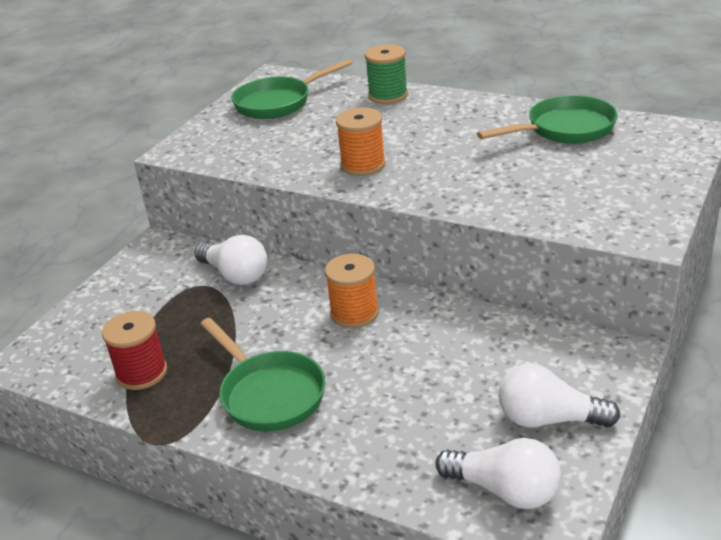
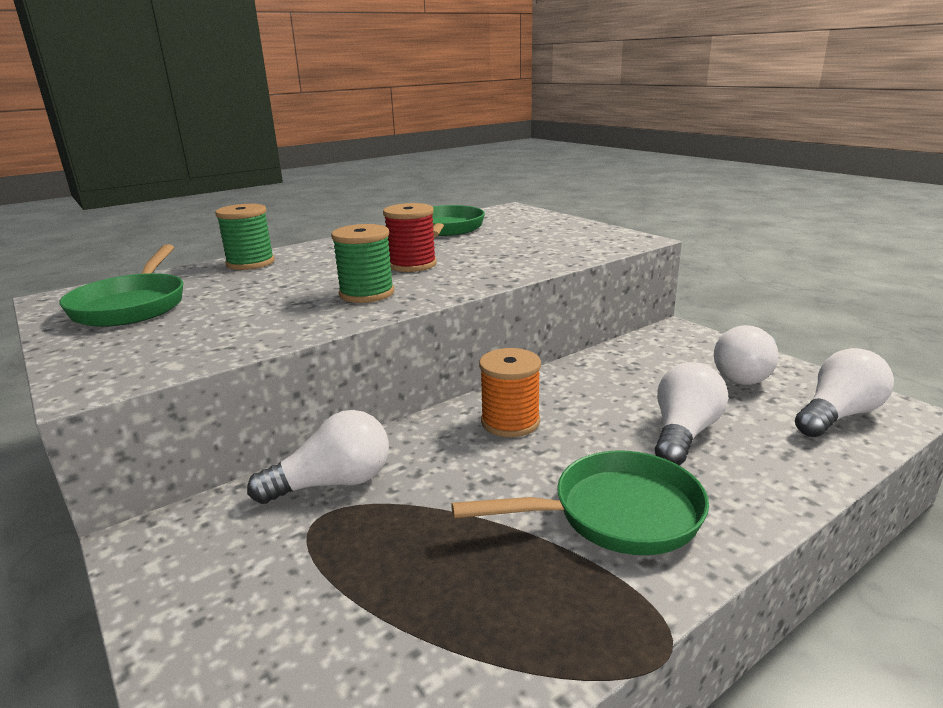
camera: 65 degrees left, 10 degrees down
(142, 373) = (474, 634): red spool -> red spool (412, 265)
(363, 165) = (366, 293): orange spool -> green spool
(399, 402) = (683, 433): none -> white light bulb

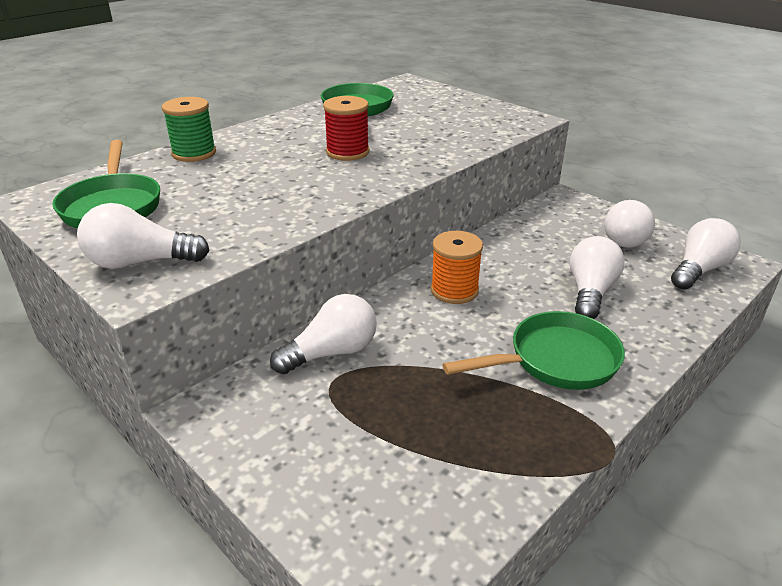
camera: 10 degrees left, 10 degrees up
(118, 357) = (141, 262): none -> white light bulb
(366, 293) = (323, 186): green spool -> none

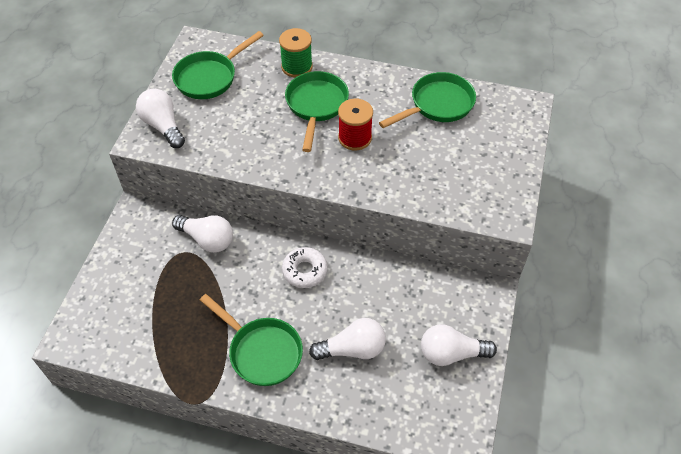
camera: 60 degrees right, 20 degrees up
(271, 158) = (316, 106): none -> green pan
(454, 290) = (305, 271): orange spool -> white donut
(699, 270) = (432, 414): white light bulb -> none

